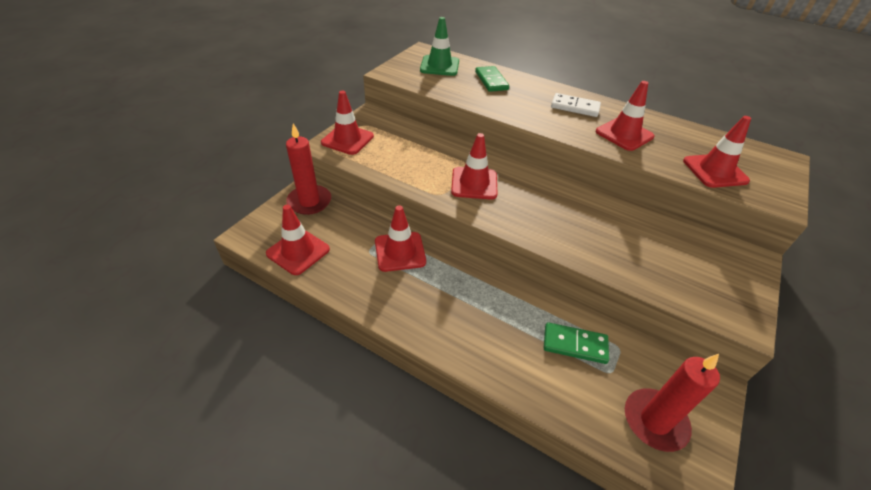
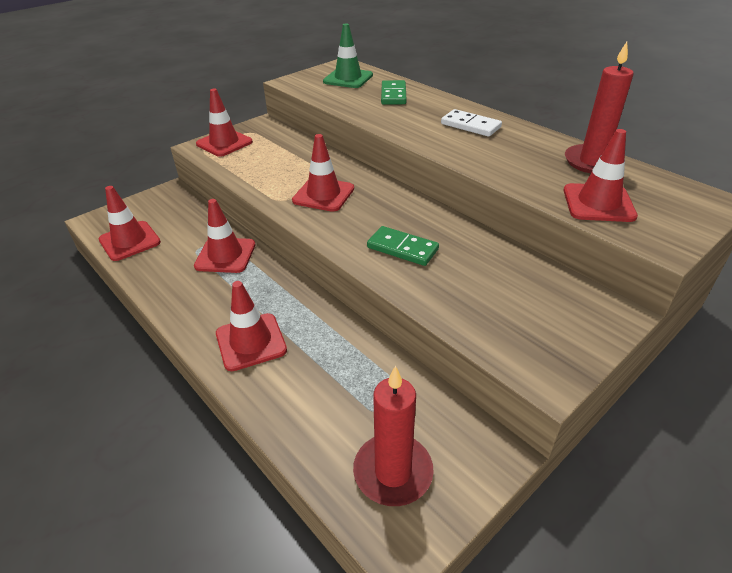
camera: 20 degrees right, 5 degrees down
(309, 202) = (170, 200): red candle -> red candle (592, 162)
(575, 344) = (351, 374): green domino -> green domino (402, 248)
(624, 134) = (509, 156): red traffic cone -> red traffic cone (251, 342)

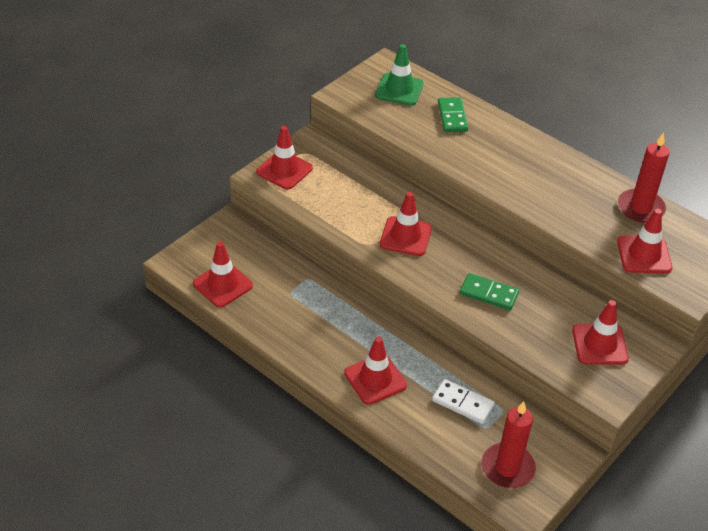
camera: 10 degrees left, 5 degrees up
(225, 255) = (320, 297): red traffic cone -> red traffic cone (599, 344)
(470, 126) = (533, 162): white domino -> white domino (462, 403)

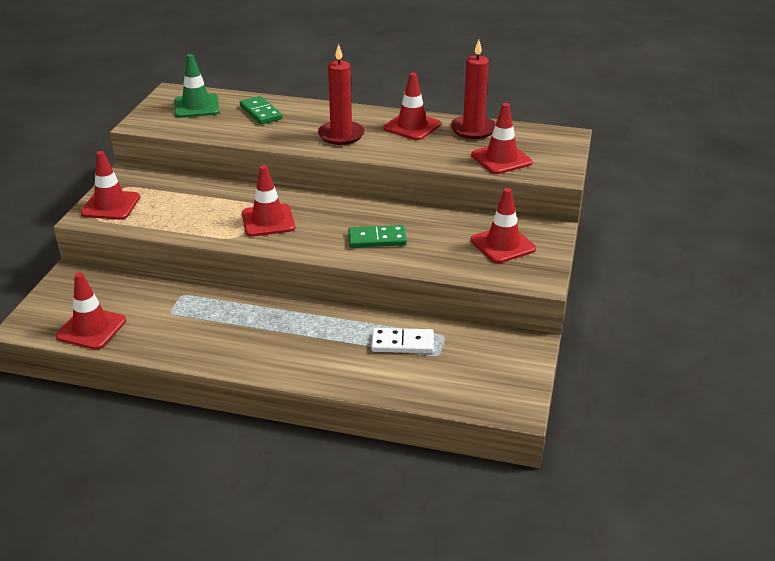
camera: 25 degrees left, 10 degrees down
(375, 379) = (304, 354): red traffic cone -> red traffic cone (412, 126)
(507, 468) = (480, 379): red candle -> red candle (341, 135)

